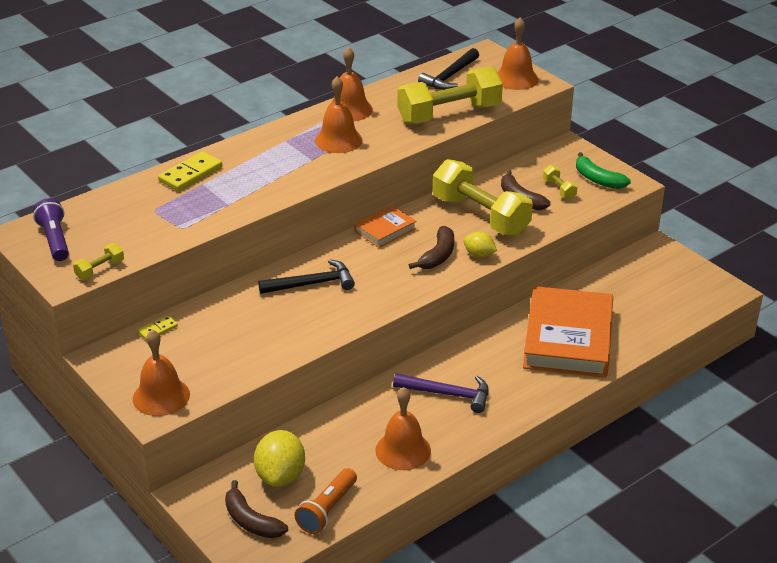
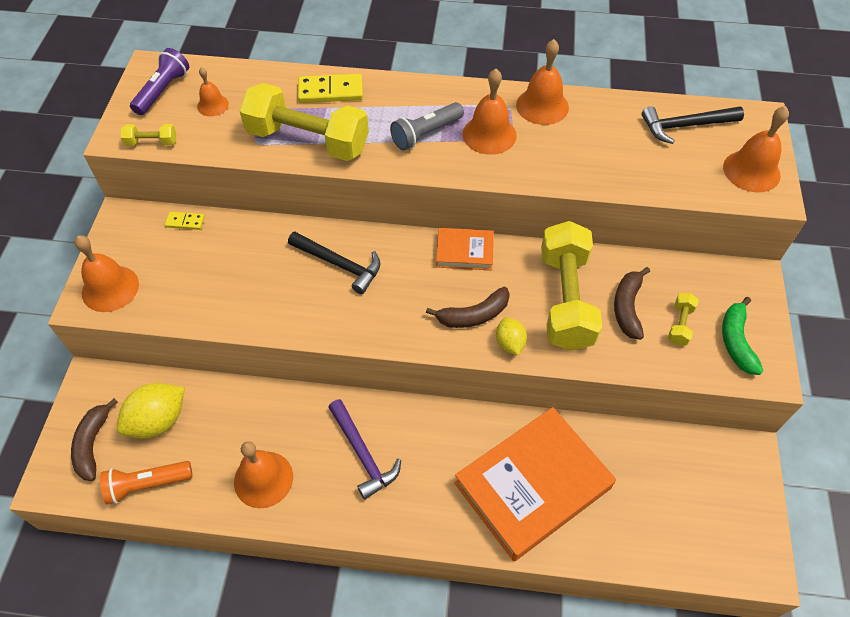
camera: 45 degrees right, 20 degrees up
(111, 226) = (213, 105): none -> orange bell
(296, 161) = (426, 134): none -> grey flashlight
(449, 114) = (627, 171): yellow dumbbell -> yellow dumbbell (308, 140)

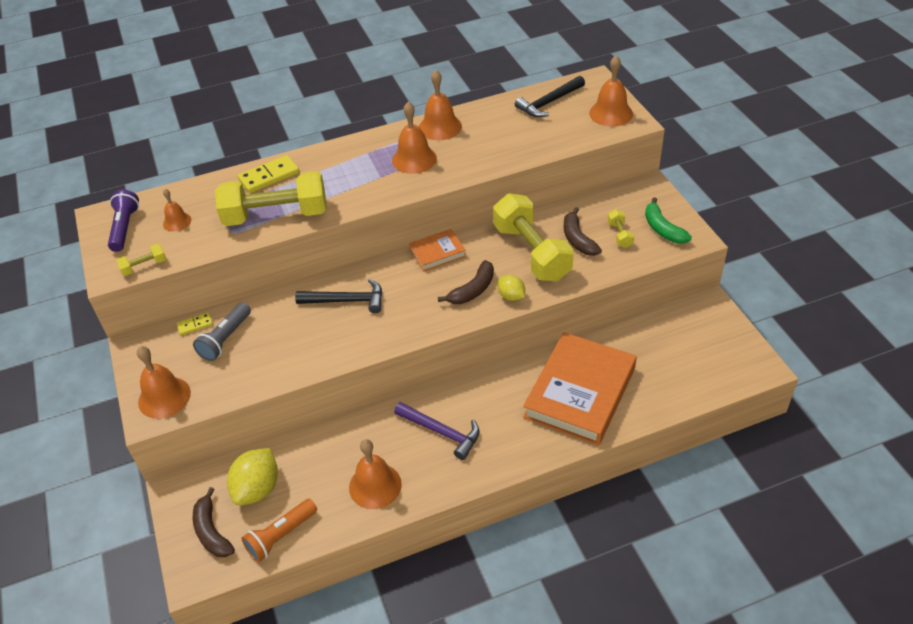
camera: 25 degrees left, 10 degrees down
(426, 134) = (366, 176): grey flashlight -> grey flashlight (225, 339)

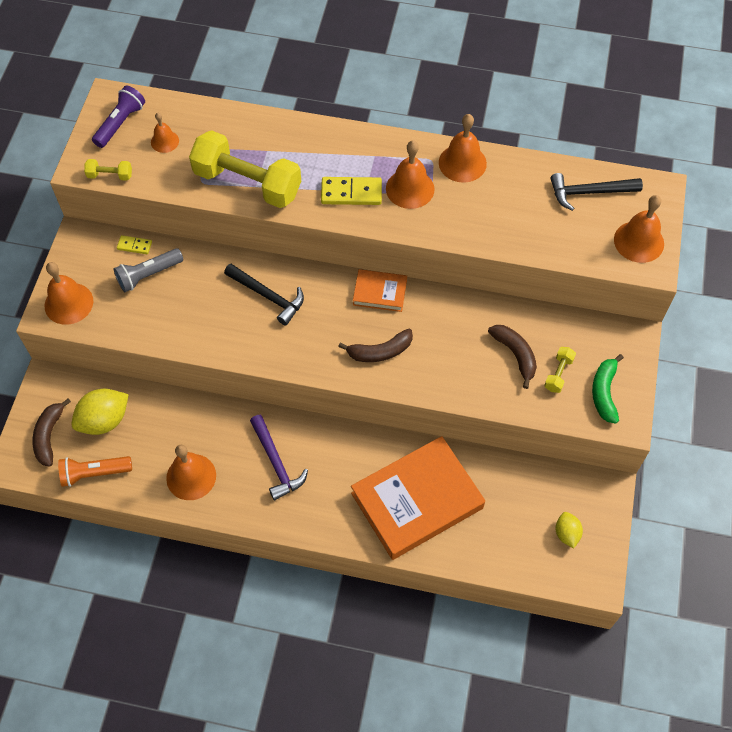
camera: 30 degrees right, 15 degrees up
(269, 176) = (271, 134): yellow domino -> yellow domino (351, 193)
(511, 296) = (408, 379): yellow lemon -> yellow lemon (566, 533)
(532, 252) = (462, 343): yellow dumbbell -> none
(577, 239) = (515, 355): brown banana -> brown banana turned 135 degrees clockwise

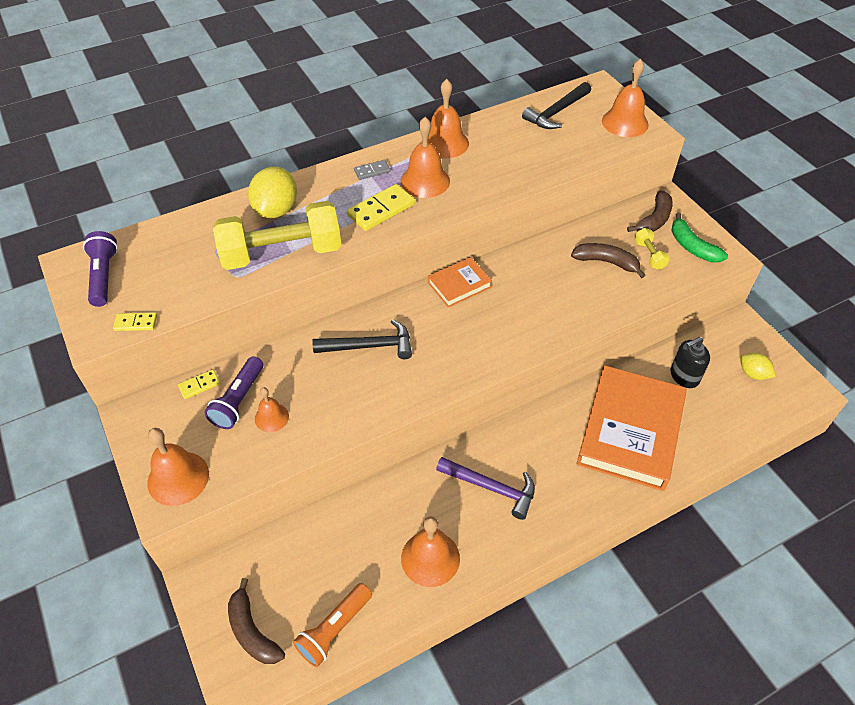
camera: 40 degrees left, 10 degrees down
(104, 420) = (297, 573): yellow lemon -> yellow lemon (276, 210)
(110, 175) = (136, 323): yellow dumbbell -> yellow domino
(148, 275) = (238, 400): grey flashlight -> purple flashlight
(164, 141) = (165, 266): orange bell -> orange bell (271, 417)
(379, 153) = (372, 171): none -> grey domino
(380, 352) = (507, 326): brown banana -> brown banana (654, 220)
(507, 493) = (684, 376): none -> black soap dispenser

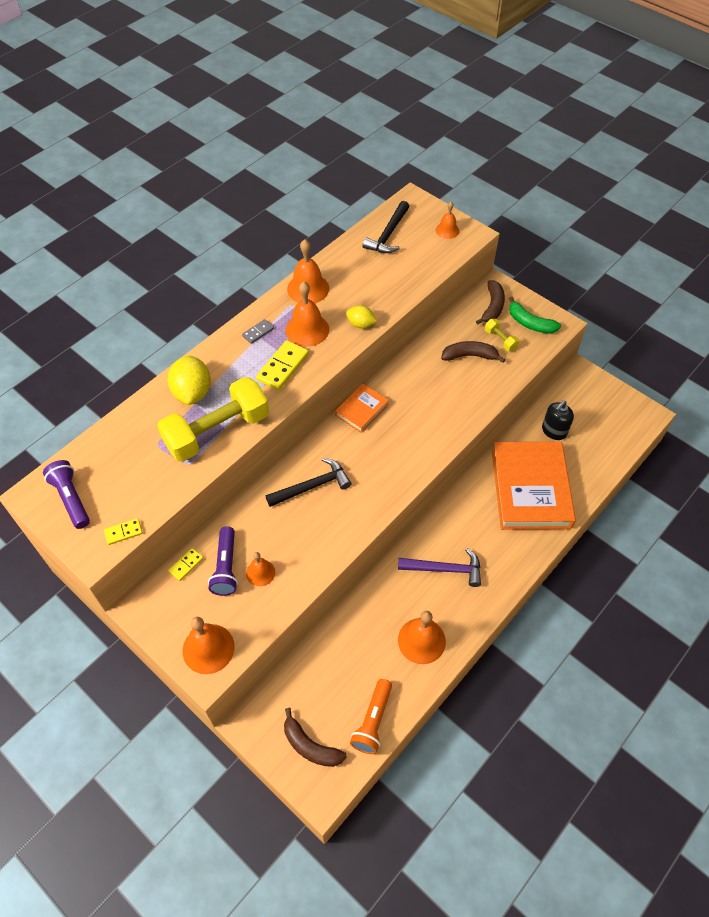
camera: 20 degrees left, 5 degrees up
(625, 122) = (447, 230): orange bell -> orange bell, size x0.60
(753, 374) = (603, 413): yellow lemon -> yellow lemon (360, 324)

